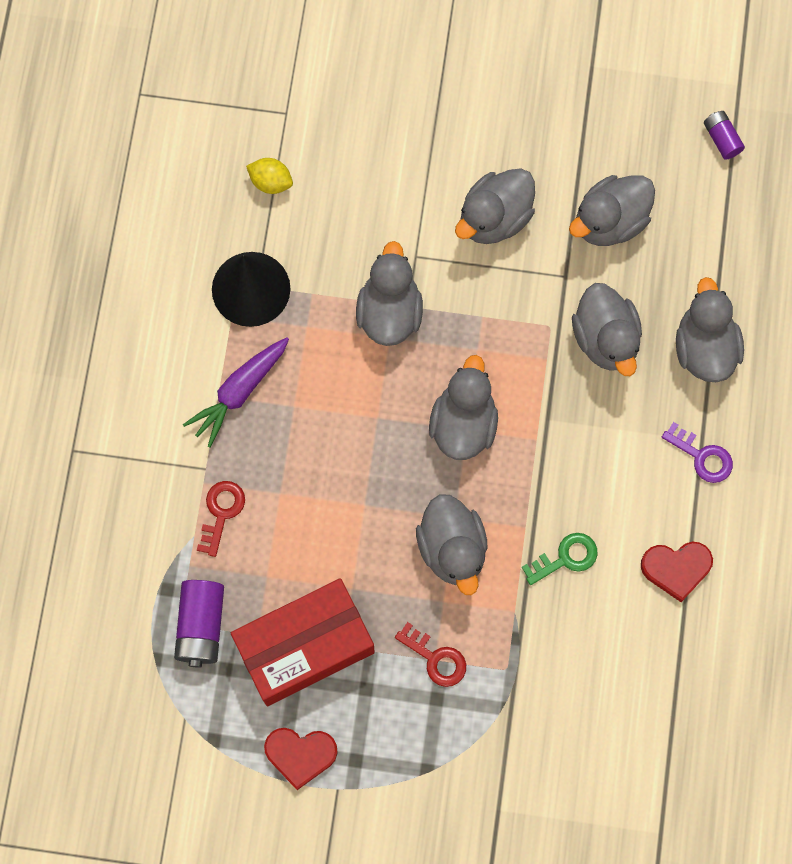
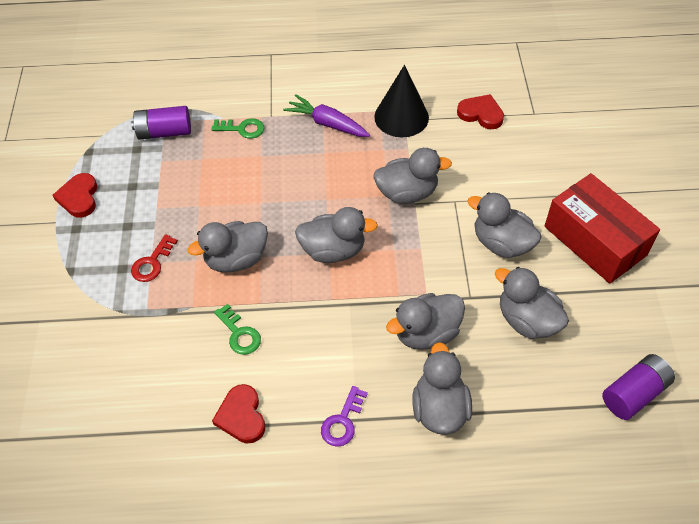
camera: 80 degrees right, 20 degrees down
(221, 512) = (242, 129): red key -> green key
(271, 182) = (481, 114): yellow lemon -> red heart
(304, 646) = (155, 187): red box -> red box (595, 240)
(704, 348) = (439, 408): grey duck -> grey duck turned 75 degrees counterclockwise
(721, 139) = (634, 393): purple battery -> purple battery, size x1.68

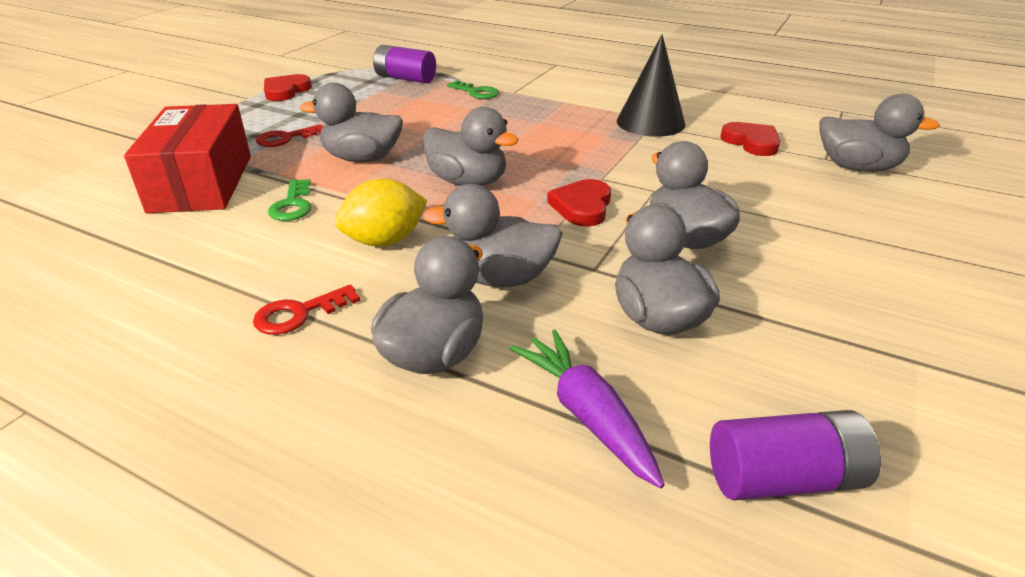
camera: 30 degrees right, 20 degrees down
(241, 416) = (202, 263): red heart -> red heart (582, 206)
(327, 123) = (564, 108): purple carrot -> purple carrot (586, 414)
(333, 336) = (385, 241): none -> yellow lemon
(342, 421) = (299, 314): purple key -> red key
(407, 193) = (601, 169): grey duck -> grey duck (857, 167)
(595, 240) = (837, 279): red box -> red box (202, 183)

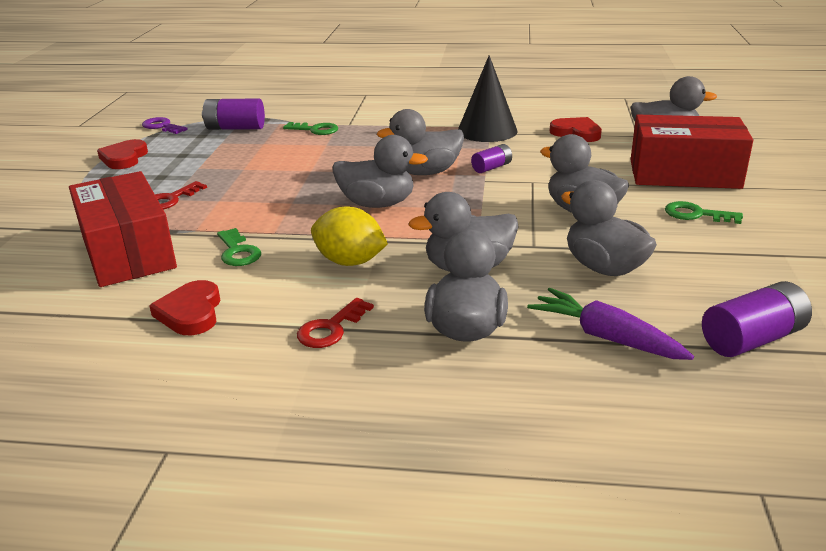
camera: 20 degrees left, 5 degrees down
(344, 67) = (162, 126): none -> purple key
(362, 158) = (264, 203): grey duck -> grey duck (425, 172)
(385, 241) = (350, 262): yellow lemon -> yellow lemon turned 75 degrees clockwise
(582, 206) = (487, 204): red heart -> red heart (191, 312)
(622, 165) = (491, 167): none -> purple battery
(830, 275) = (696, 214): none -> green key
(852, 218) = (684, 174): none -> red box

